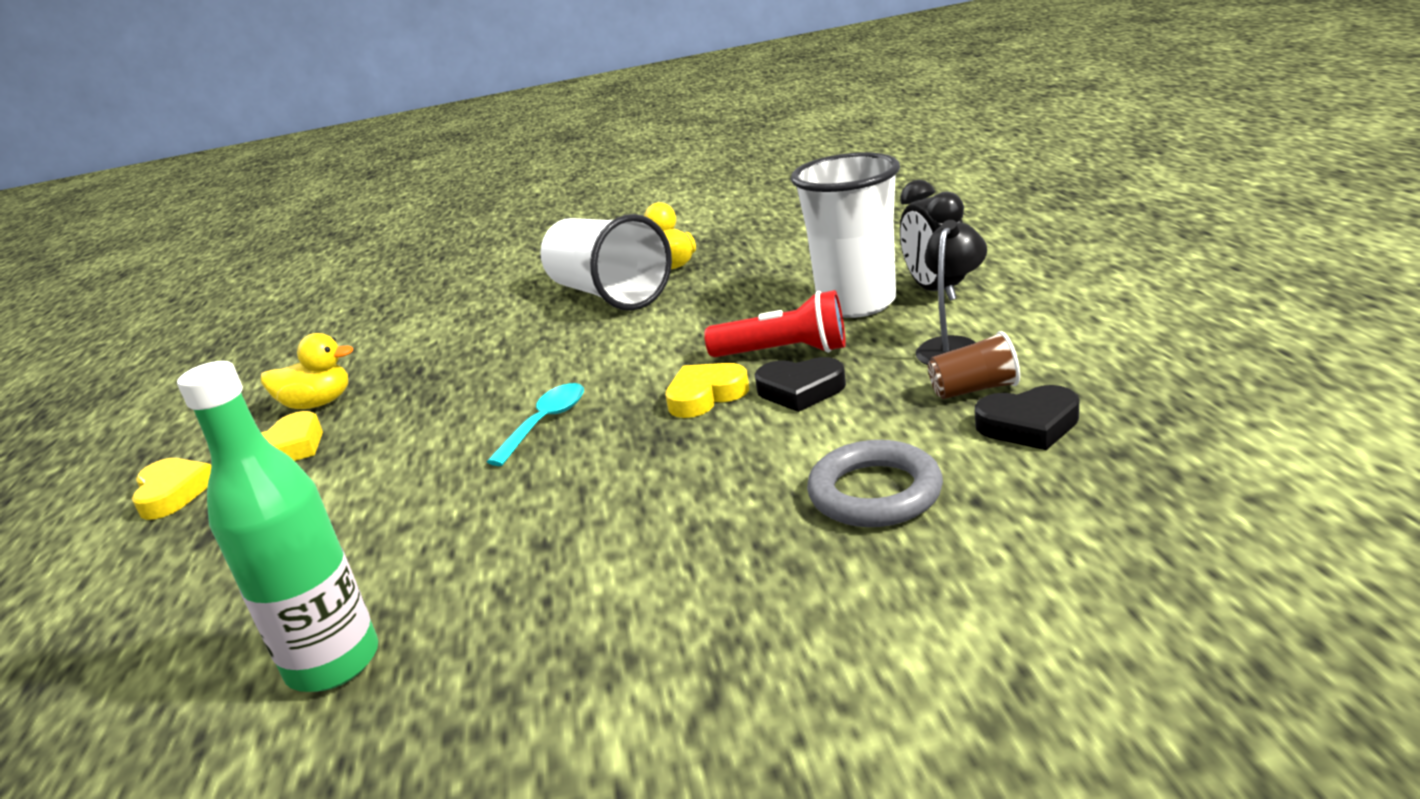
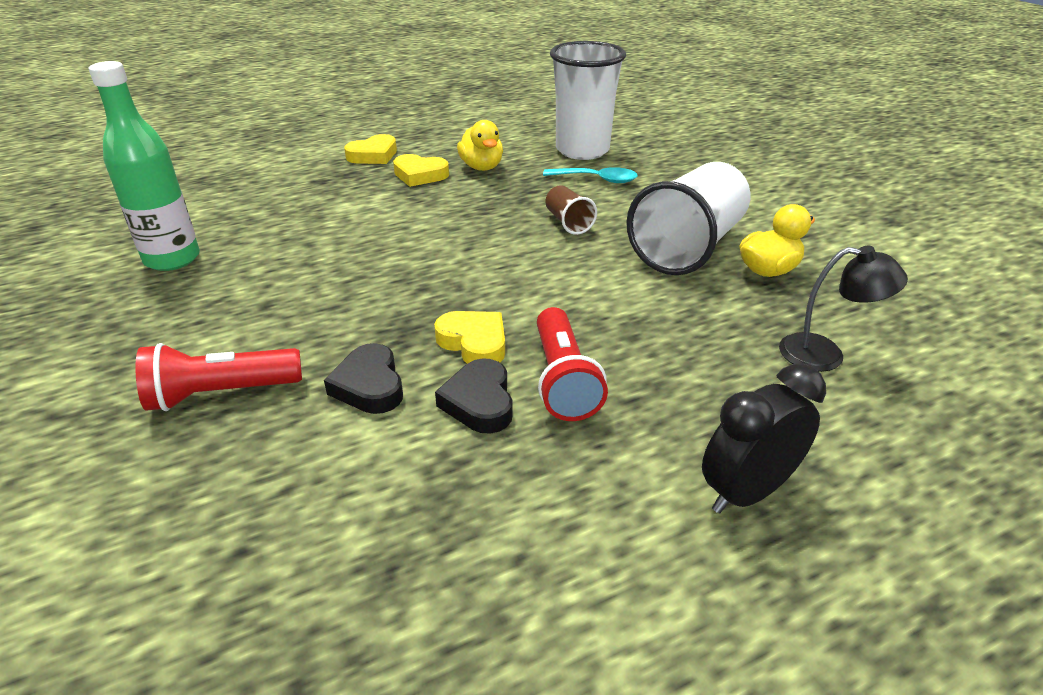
camera: 70 degrees right, 10 degrees up
(545, 423) = (437, 268): turquoise spoon -> turquoise spoon (596, 179)
(723, 551) = (221, 393): none -> red flashlight
(857, 304) = (693, 421): white cup -> white cup (582, 150)
(875, 492) = (277, 475): grey ring -> none
(953, 346) = (579, 518): black lamp -> black lamp (825, 354)
(974, 389) = (468, 542): brown cup -> brown cup (568, 223)
(1029, 425) = (378, 596): black heart -> black heart (369, 385)

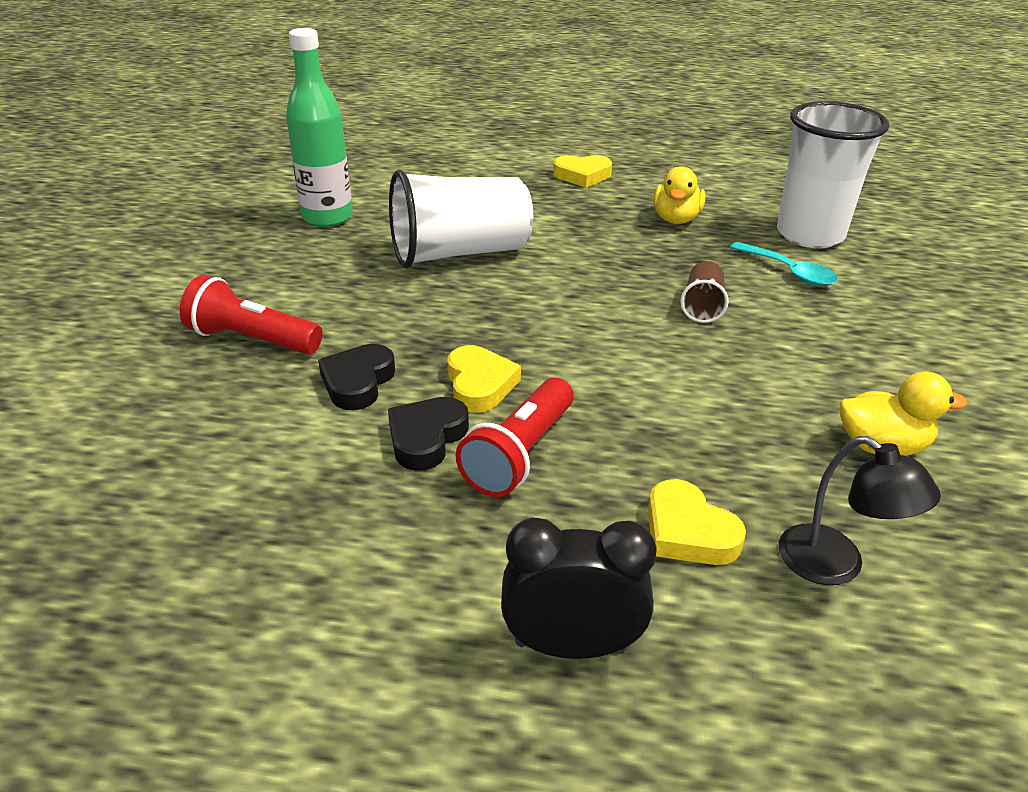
camera: 35 degrees right, 0 degrees up
(420, 175) = (605, 208): yellow heart -> yellow heart (688, 532)
(688, 247) = (810, 382): white cup -> white cup (459, 253)

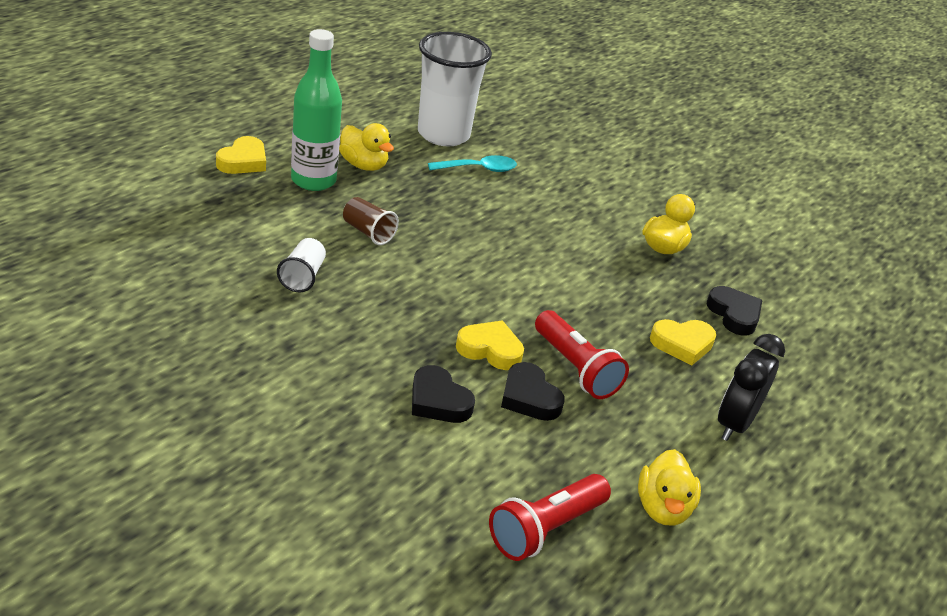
camera: 65 degrees left, 0 degrees up
(252, 339) = (326, 432): red flashlight -> red flashlight (545, 529)
(317, 620) = (662, 508): none -> yellow duck
(327, 217) = (150, 313): green bottle -> green bottle (313, 181)
(459, 253) = (302, 277): white cup -> white cup, size x0.45
(702, 306) = (485, 221): brown cup -> brown cup (368, 232)
(835, 565) = (734, 314): black lamp -> black heart

